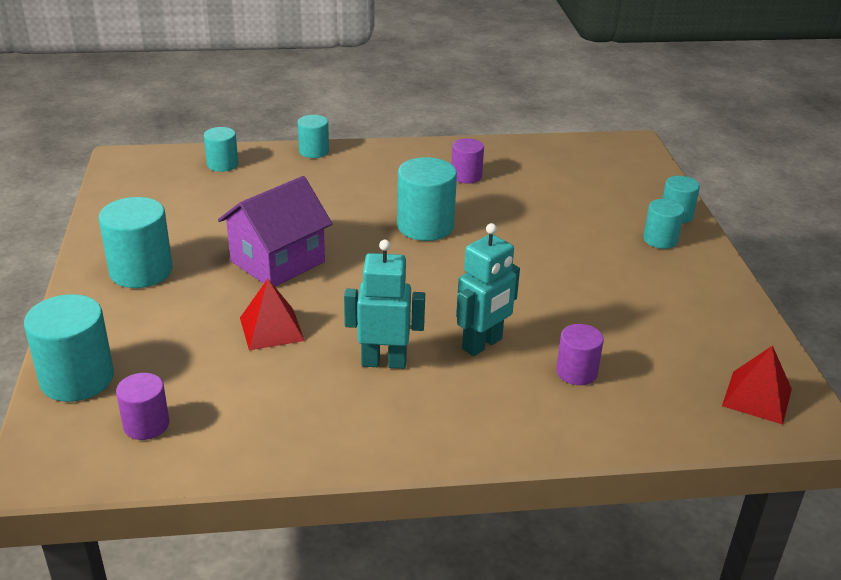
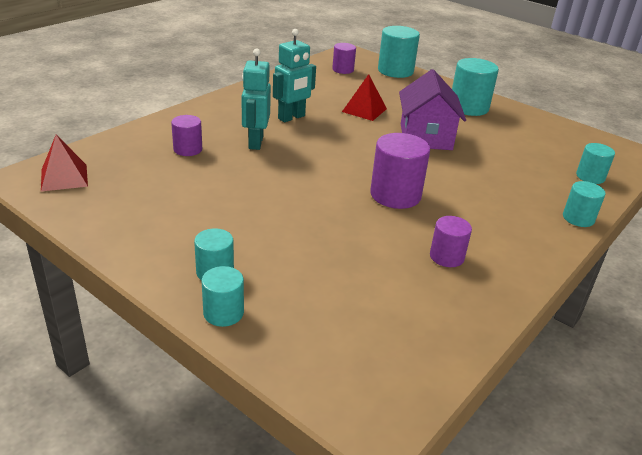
camera: 135 degrees right, 0 degrees up
(425, 226) = (395, 195): turquoise cylinder -> purple cylinder

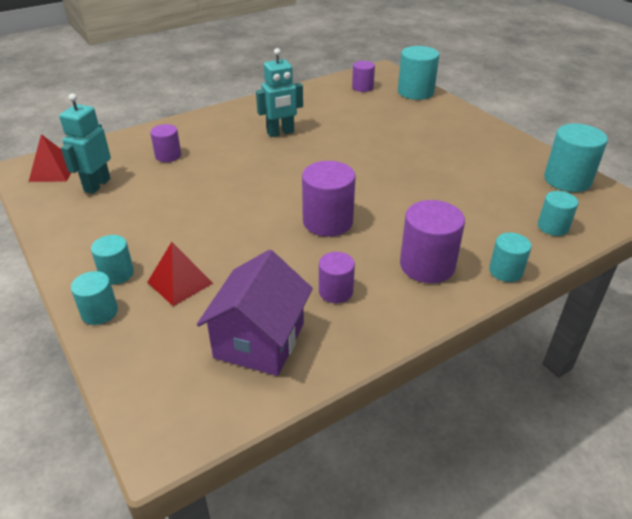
camera: 20 degrees right, 5 degrees up
(255, 142) = (231, 155): turquoise robot -> turquoise robot (97, 185)
(364, 110) = (356, 131): red pyramid -> red pyramid (180, 282)
(425, 137) = (399, 164): purple house -> purple house (259, 340)
(468, 107) = (467, 137): turquoise cylinder -> turquoise cylinder (567, 180)
(510, 222) = (427, 265): none -> purple cylinder

